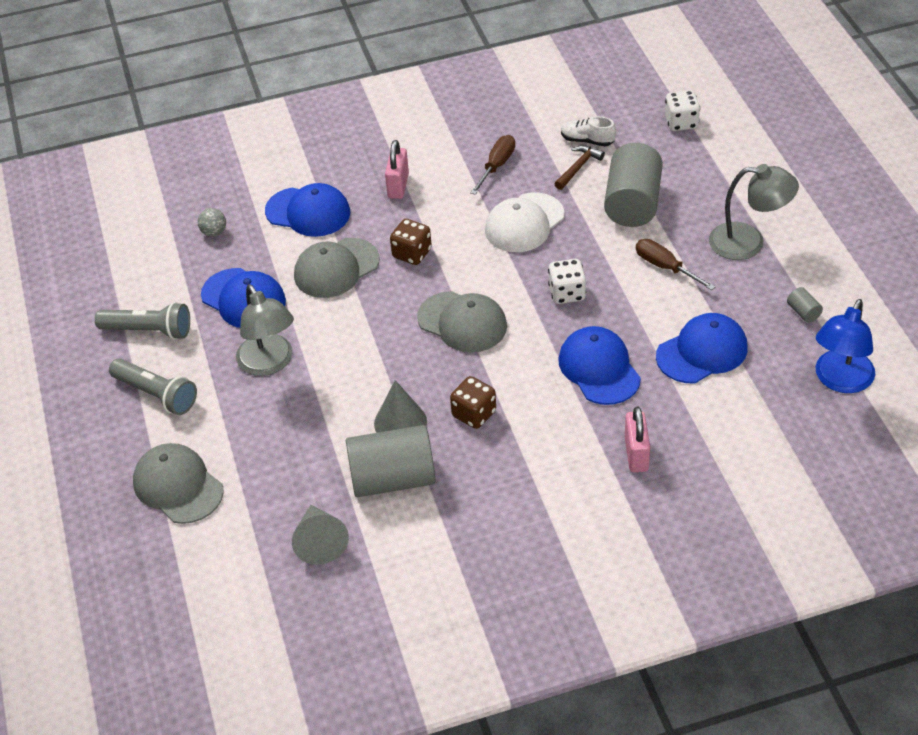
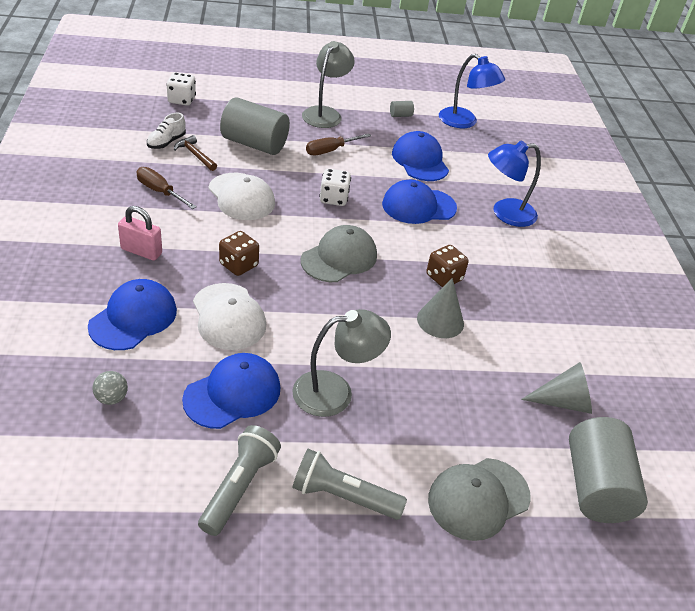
camera: 85 degrees left, 5 degrees down
(156, 395) = (343, 496): grey flashlight -> grey flashlight turned 120 degrees counterclockwise
(336, 268) = (228, 316): grey cap -> white cap
(393, 479) = (502, 340): grey cylinder -> grey cylinder (596, 486)
(636, 454) = (505, 213): pink padlock -> blue lamp

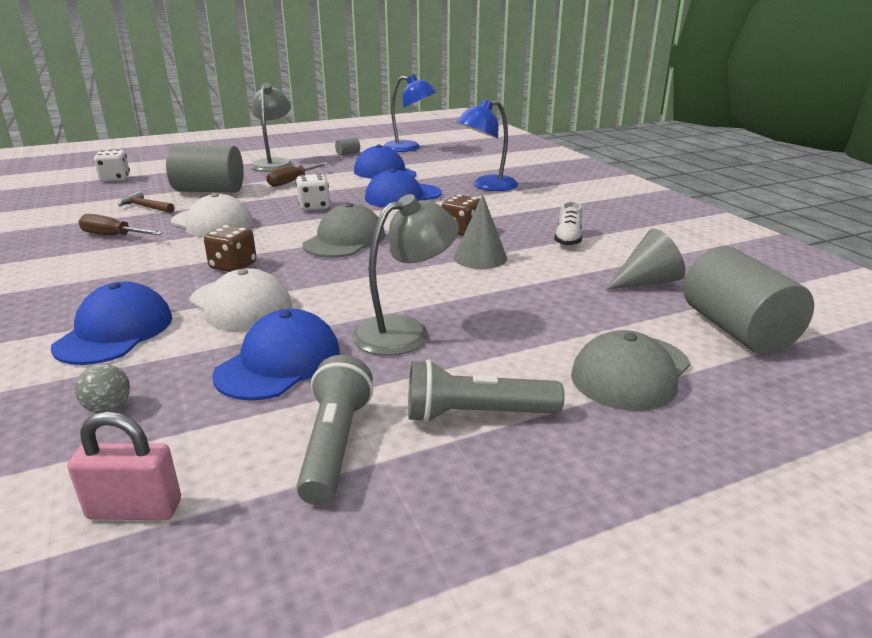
camera: 15 degrees left, 15 degrees down
(141, 251) = (106, 280): pink padlock -> pink padlock (134, 510)
(166, 142) = (108, 205): white shoe -> white shoe (568, 239)

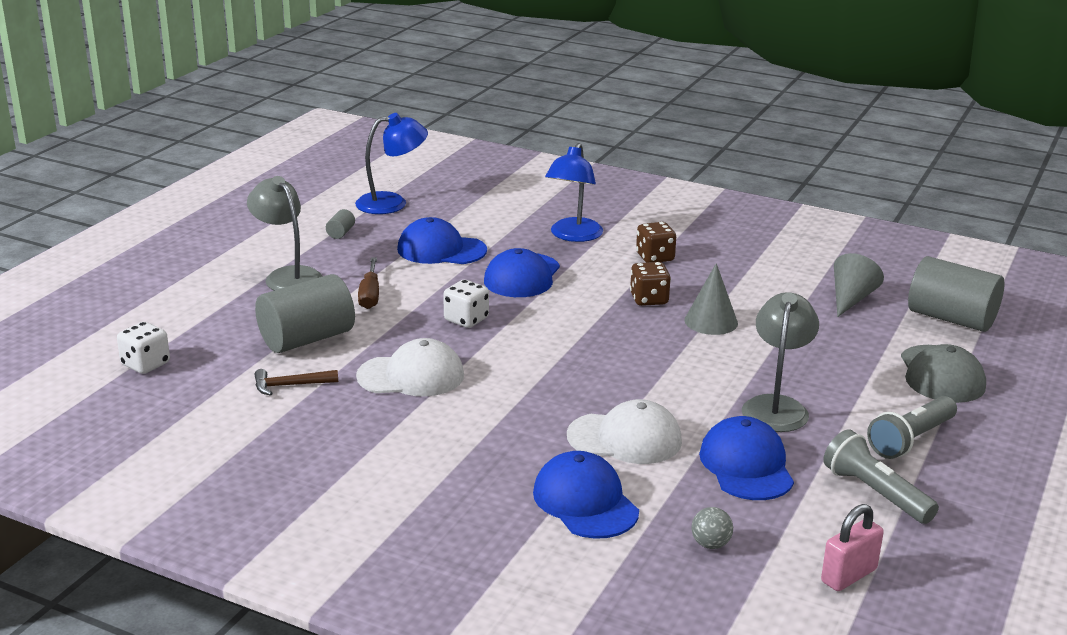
camera: 40 degrees left, 0 degrees up
(112, 236) = (348, 429): brown screwdriver -> none
(233, 266) = (540, 410): brown dice -> brown dice (655, 257)
(344, 240) = (574, 346): grey cap -> none
(568, 239) = (741, 277): white shoe -> none

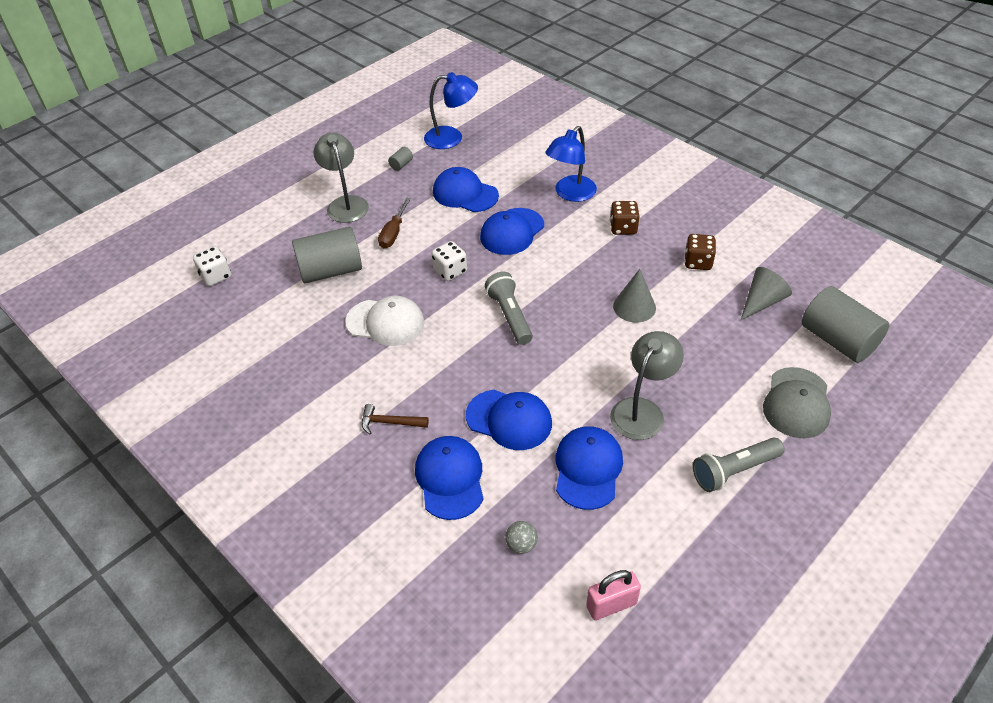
camera: 20 degrees right, 20 degrees up
(290, 385) = (299, 316): brown hammer -> brown hammer (389, 422)
(625, 438) = (509, 420): white cap -> blue cap
(649, 299) = (597, 274): brown dice -> brown dice (698, 262)
(875, 493) = (675, 522): grey flashlight -> grey flashlight (510, 316)

